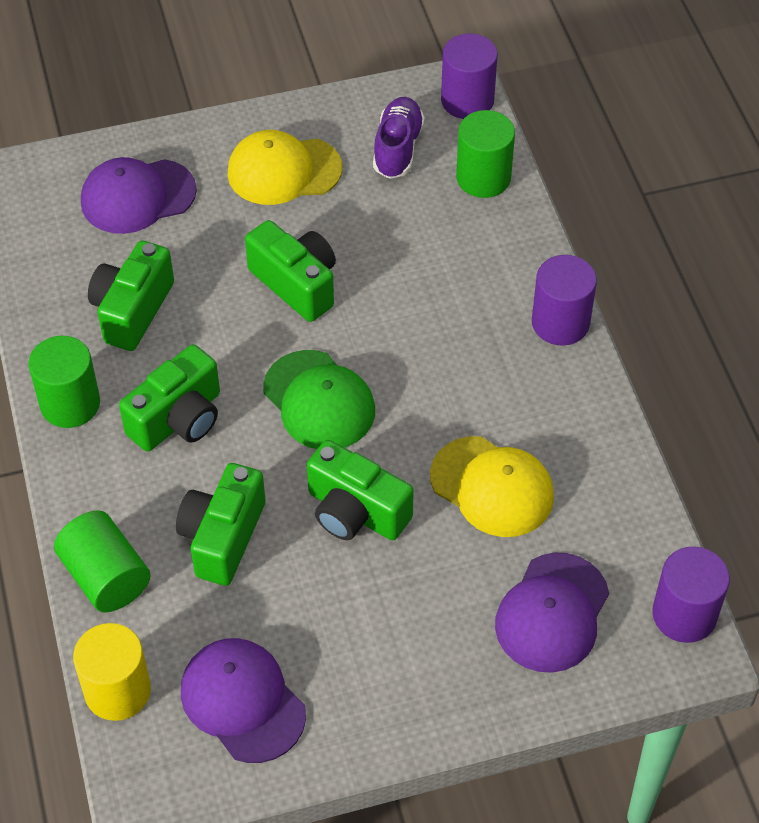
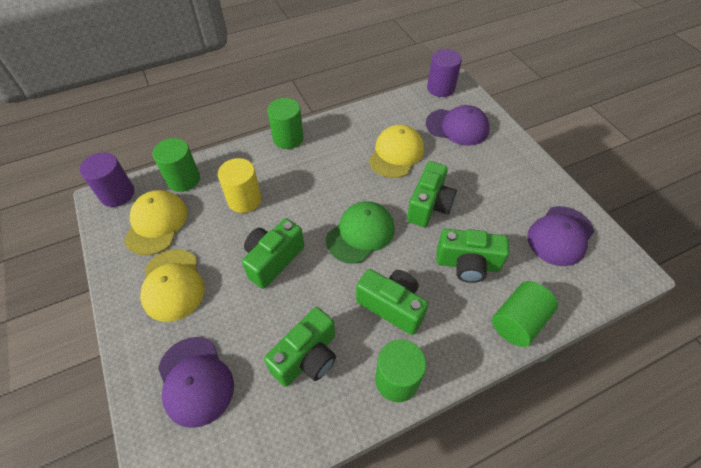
camera: 100 degrees left, 0 degrees up
(117, 691) = (585, 297): yellow cylinder -> yellow cylinder (244, 200)
(132, 310) = (307, 357): green camera -> green camera turned 60 degrees counterclockwise
(397, 148) = (156, 223): purple shoe -> yellow cap
(560, 323) = (288, 138): purple cylinder -> green cylinder

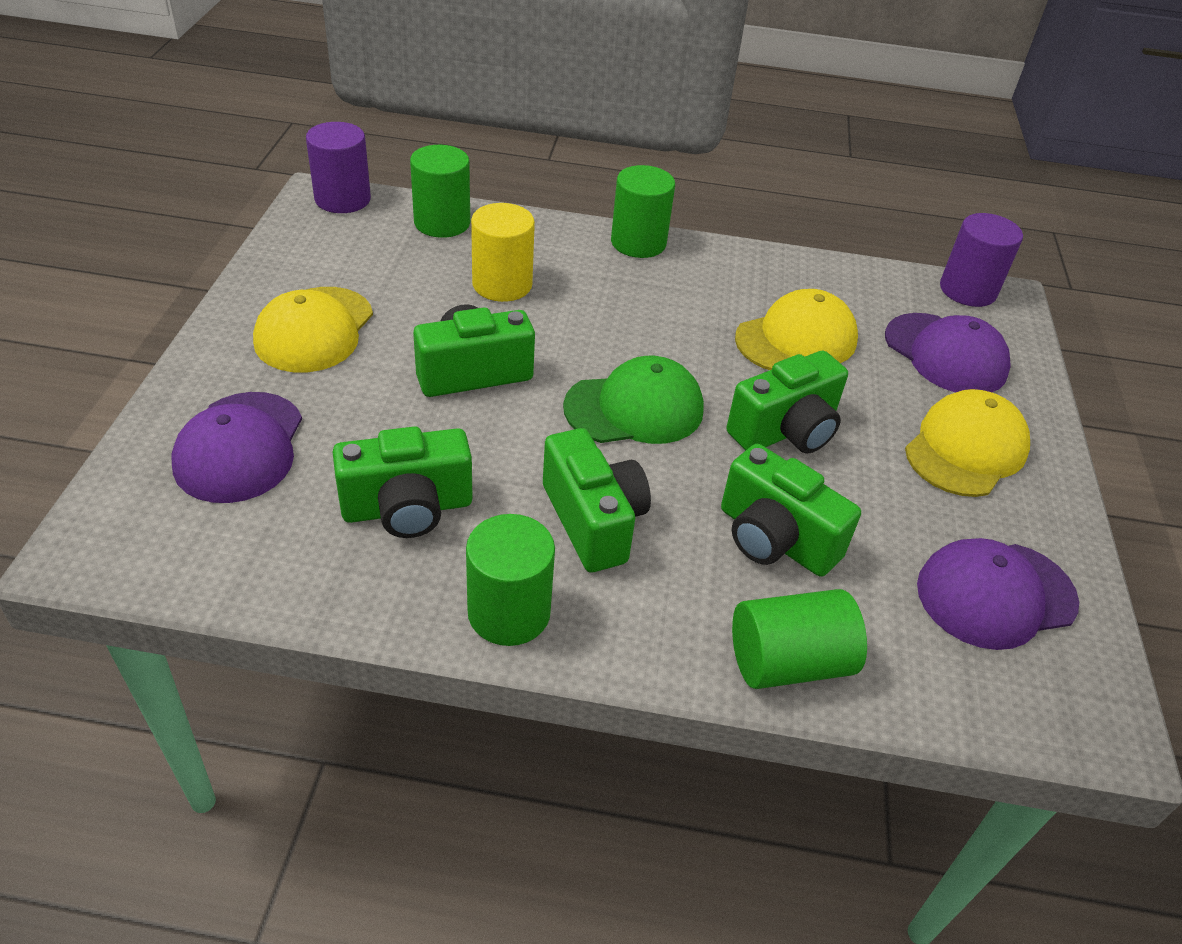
camera: 30 degrees right, 10 degrees down
(156, 223) = (359, 254): yellow cap -> yellow cap (966, 449)

